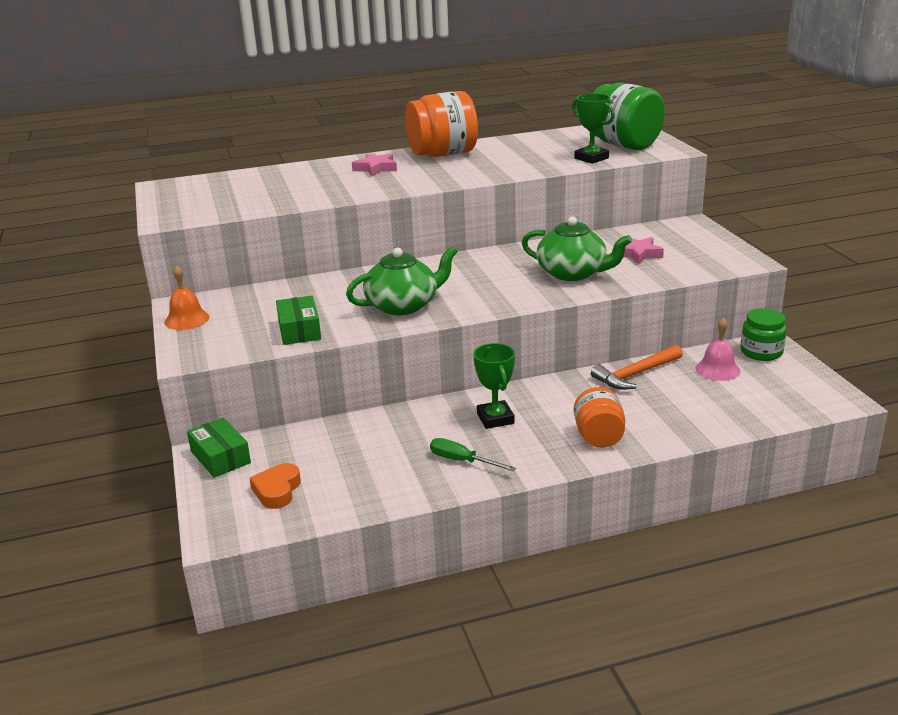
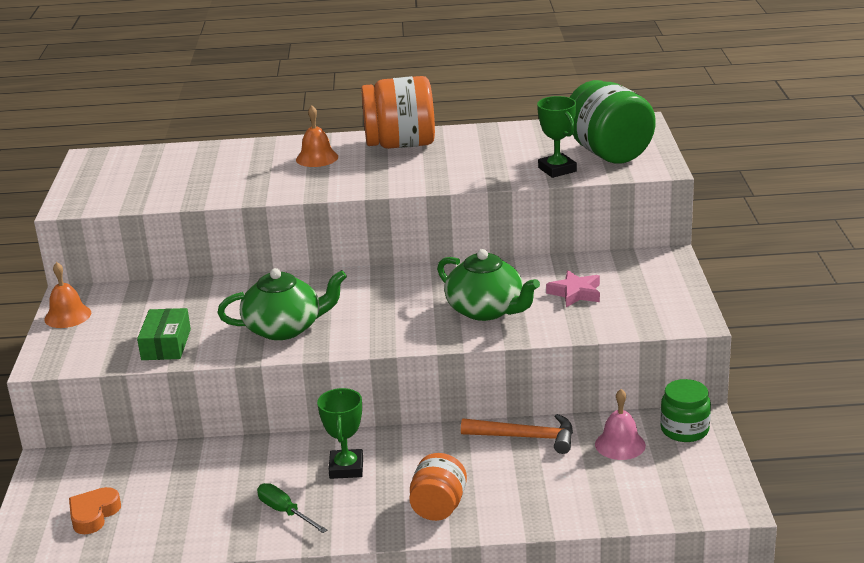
camera: 15 degrees right, 0 degrees up
(220, 457) = (60, 469): green box -> none
(376, 168) = (317, 158): pink star -> orange bell
(635, 374) = (525, 437): orange hammer -> orange hammer turned 150 degrees counterclockwise

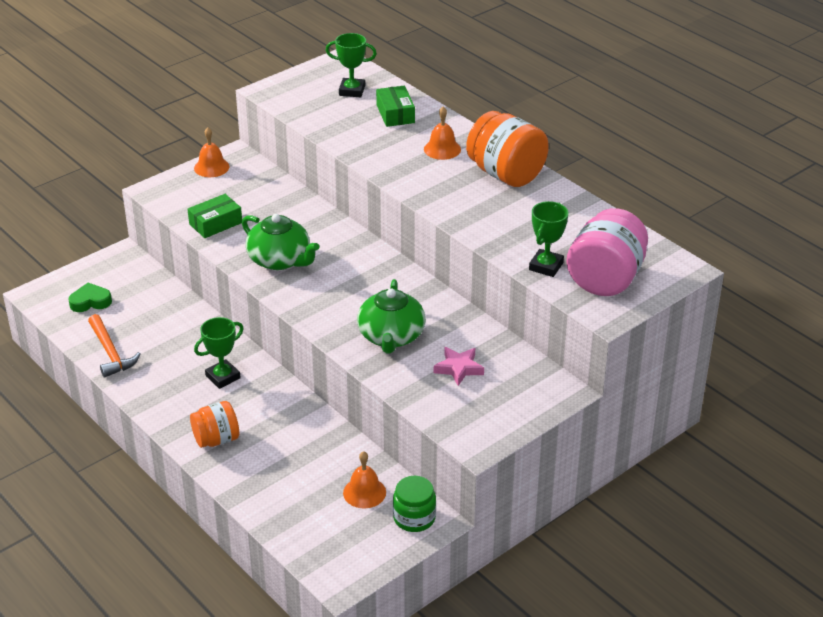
camera: 50 degrees right, 10 degrees up
(93, 515) = (90, 302): orange heart -> green heart
(150, 167) = (352, 91): none -> green trophy
(225, 160) = (395, 114): none -> green box
(285, 512) = (156, 375): green screwdriver -> none
(525, 437) = (331, 441): orange hammer -> orange hammer (110, 352)
(608, 153) = (605, 279): green jar -> pink jar
(620, 444) = (364, 492): pink bell -> orange bell

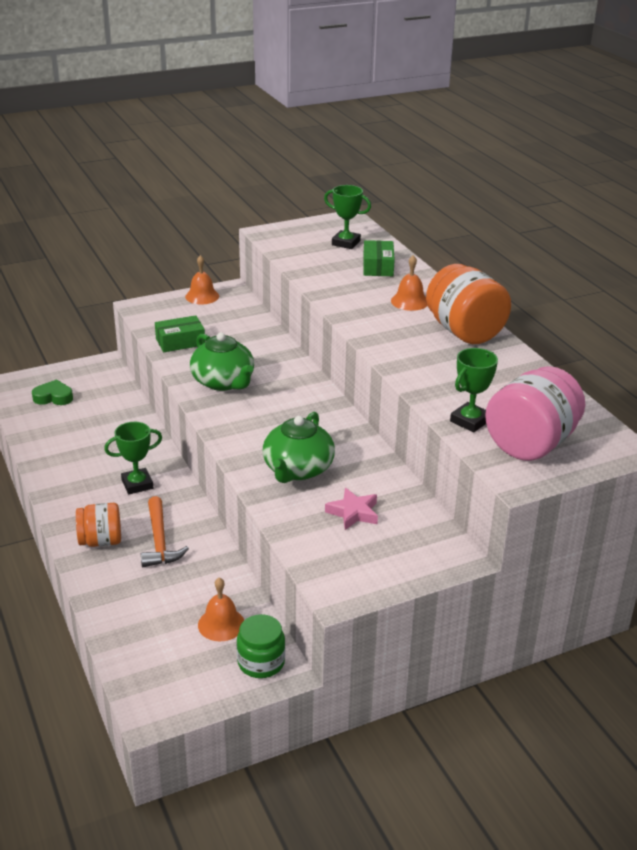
camera: 15 degrees right, 5 degrees down
(110, 352) = (46, 443): orange hammer -> orange hammer (159, 541)

